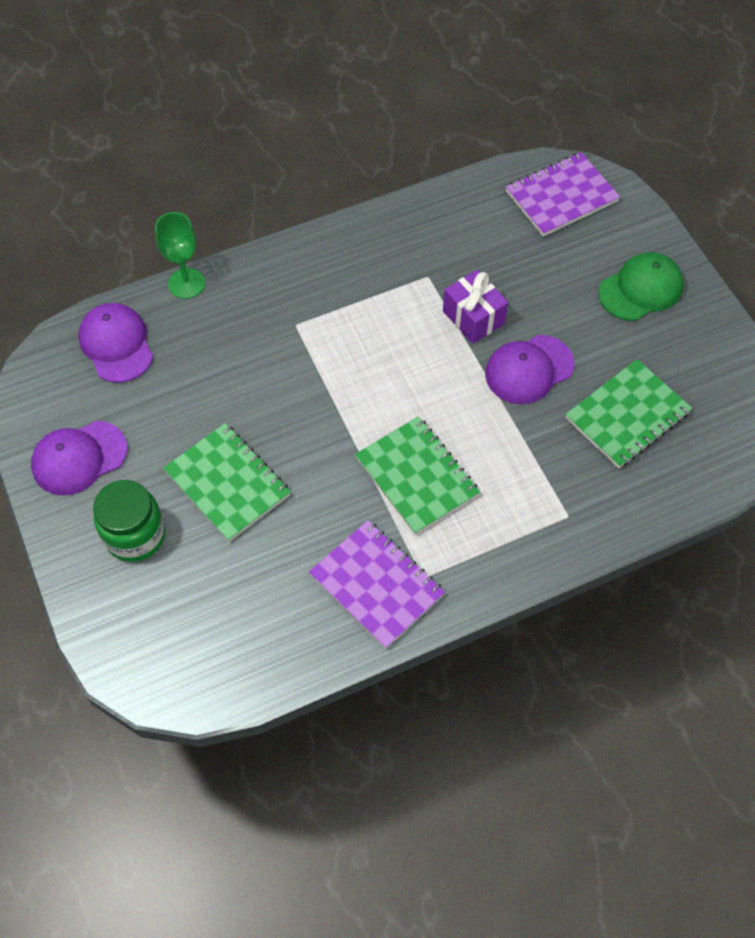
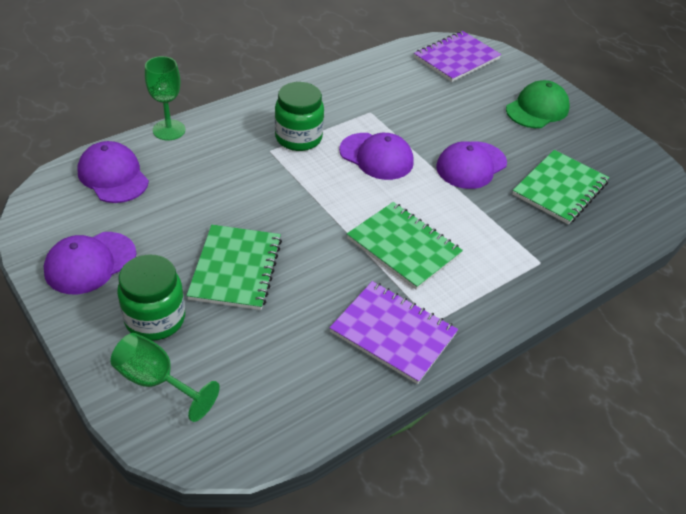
camera: 15 degrees left, 15 degrees down
(126, 607) = (156, 381): none -> green goblet
(227, 483) = (235, 269): green notebook -> green notebook turned 60 degrees clockwise
(333, 309) = (298, 138): none -> green jar
(418, 345) = (376, 156): none -> purple cap
(473, 317) = (415, 135): purple gift -> none

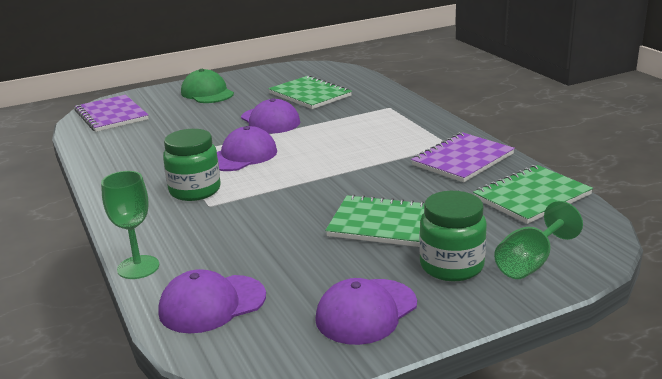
camera: 75 degrees left, 20 degrees down
(90, 263) = (366, 311): purple cap -> purple cap turned 75 degrees clockwise
(403, 247) = (365, 151): green notebook -> green notebook (532, 196)

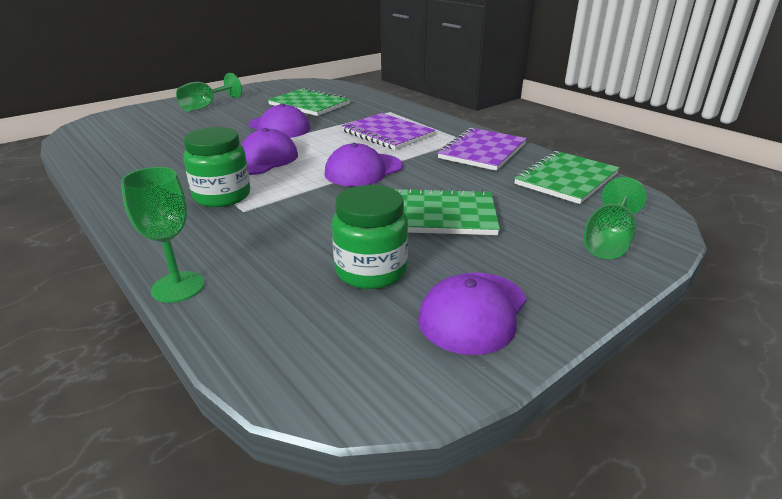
camera: 15 degrees left, 5 degrees up
(111, 115) = (106, 130): purple notebook -> purple notebook (387, 133)
(207, 93) = (205, 106): green cap -> green goblet
(212, 304) = (286, 323): purple cap -> purple cap (363, 170)
(451, 266) = (534, 252): green jar -> green jar (371, 271)

